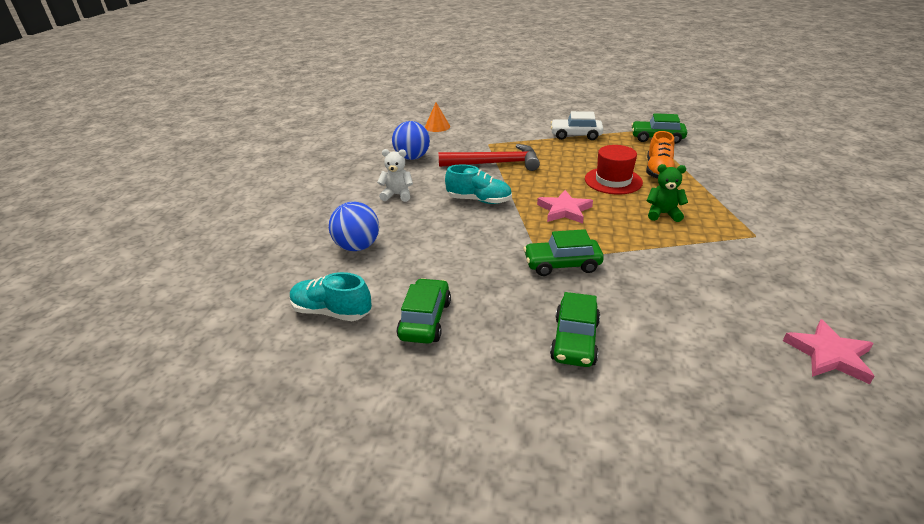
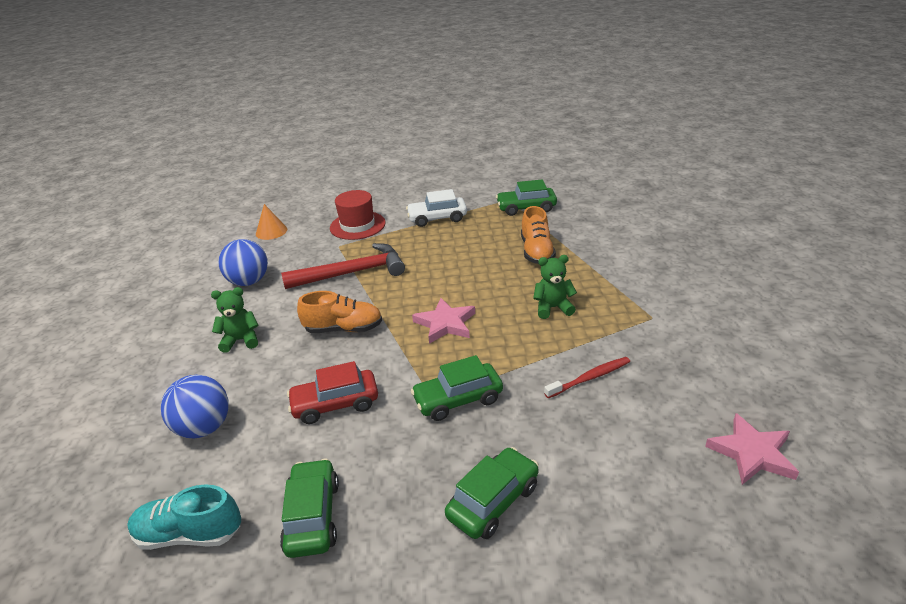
camera: 15 degrees left, 0 degrees up
(397, 195) = (241, 340): white teddy bear -> green teddy bear
(460, 249) = (335, 404): none -> red car
(479, 200) = (344, 329): turquoise shoe -> orange shoe
(574, 340) = (493, 501): green car -> green car turned 135 degrees counterclockwise
(613, 181) = (491, 273): red hat -> red hat (357, 225)
(684, 270) = (589, 378): none -> red toothbrush

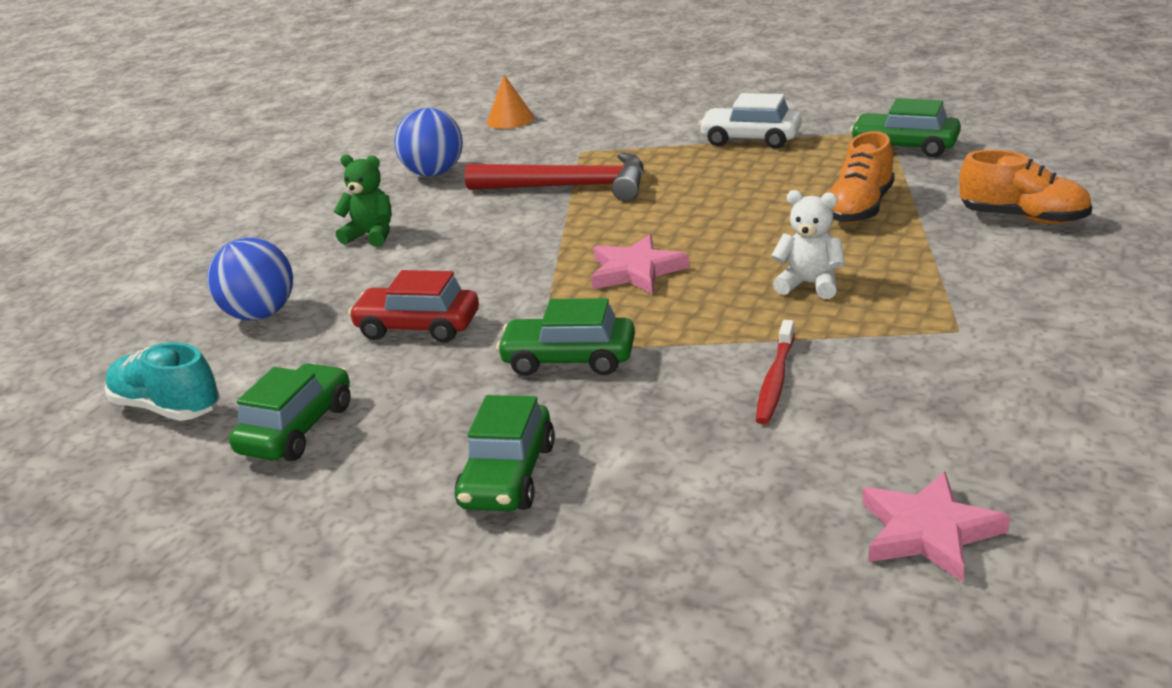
camera: 30 degrees right, 5 degrees down
(344, 329) = (500, 249): orange shoe -> orange shoe (1023, 218)
(357, 225) = (628, 130): red hat -> none
(493, 501) = (508, 476): green car -> green car turned 120 degrees clockwise
(553, 308) = (810, 284): green teddy bear -> white teddy bear
(589, 378) = (775, 380): red toothbrush -> red toothbrush turned 105 degrees clockwise

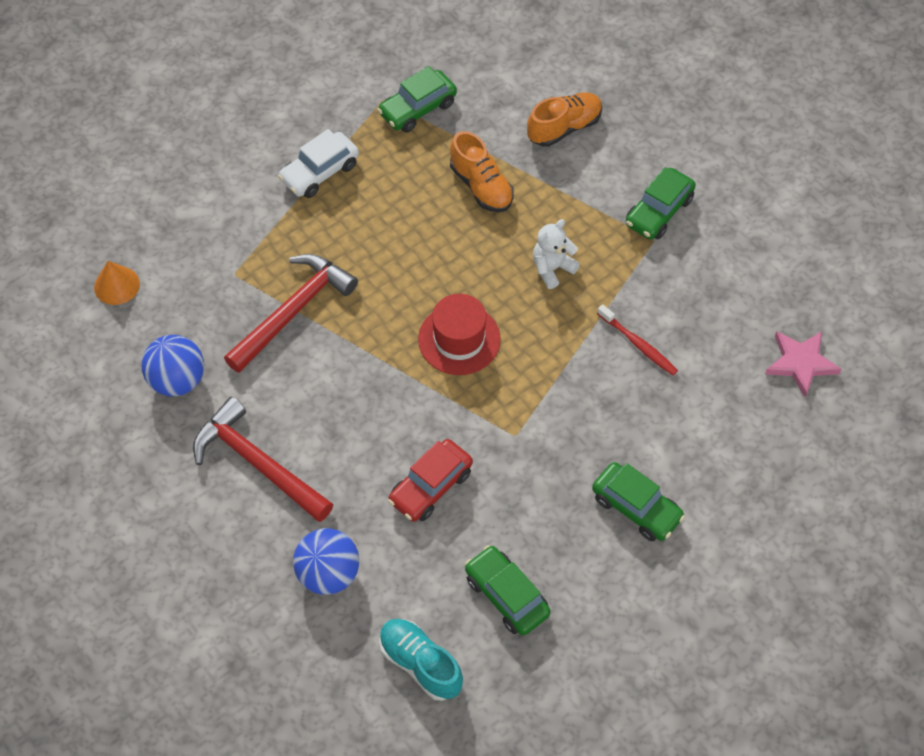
camera: 65 degrees left, 30 degrees up
(167, 408) = (420, 664): turquoise shoe -> turquoise shoe turned 75 degrees clockwise
(371, 235) = (258, 463): green teddy bear -> red hammer
(569, 359) = (539, 425): green car -> green car (659, 211)
(636, 271) = (459, 339): pink star -> red hat

